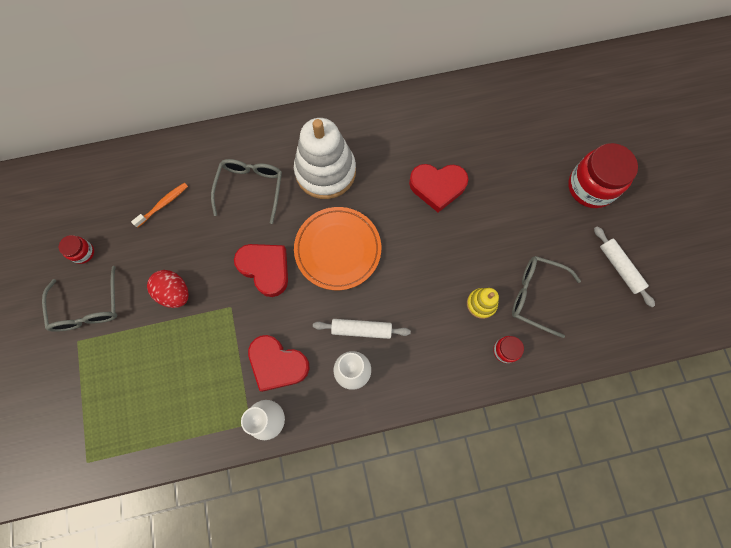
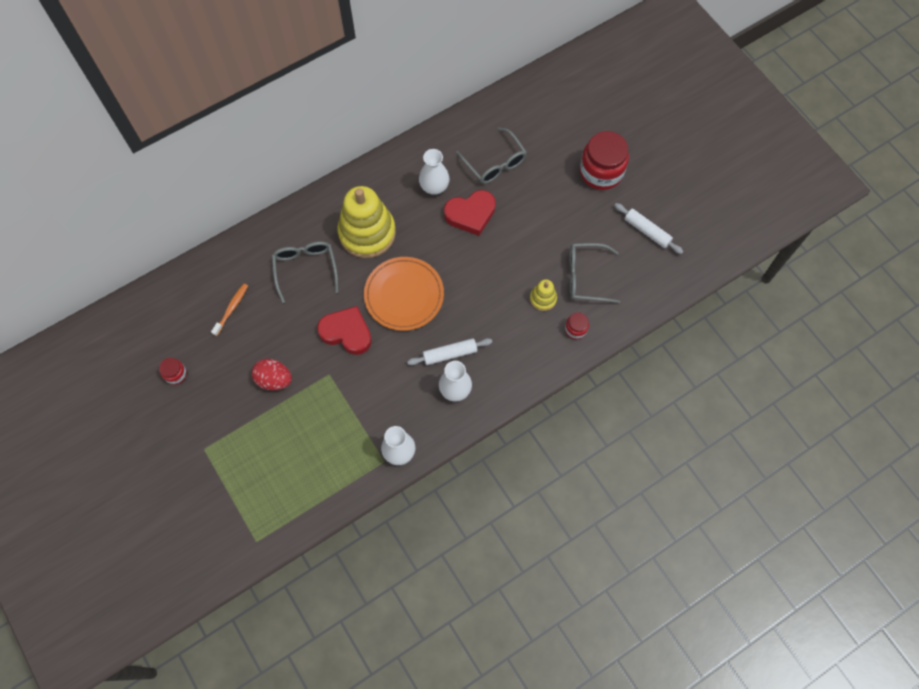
camera: 20 degrees left, 5 degrees down
(88, 308) = (201, 418): grey glasses -> grey glasses (495, 163)
(277, 364) = (389, 406): red heart -> none
(325, 171) = (367, 233): white stacking toy -> yellow stacking toy
(410, 146) = (434, 187): none -> white vase

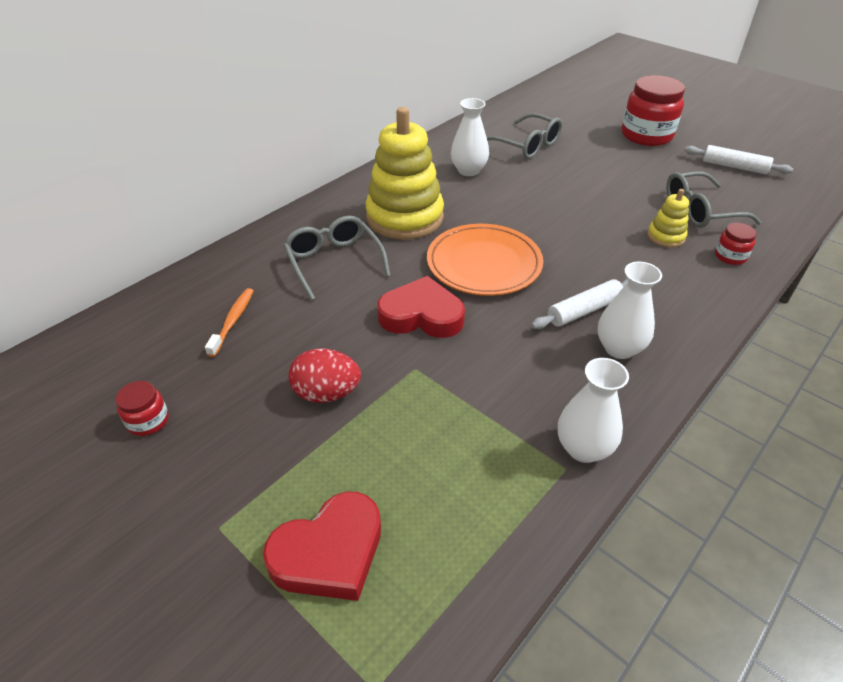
camera: 15 degrees left, 25 degrees down
(470, 214) = (525, 184): red heart -> red heart (329, 553)

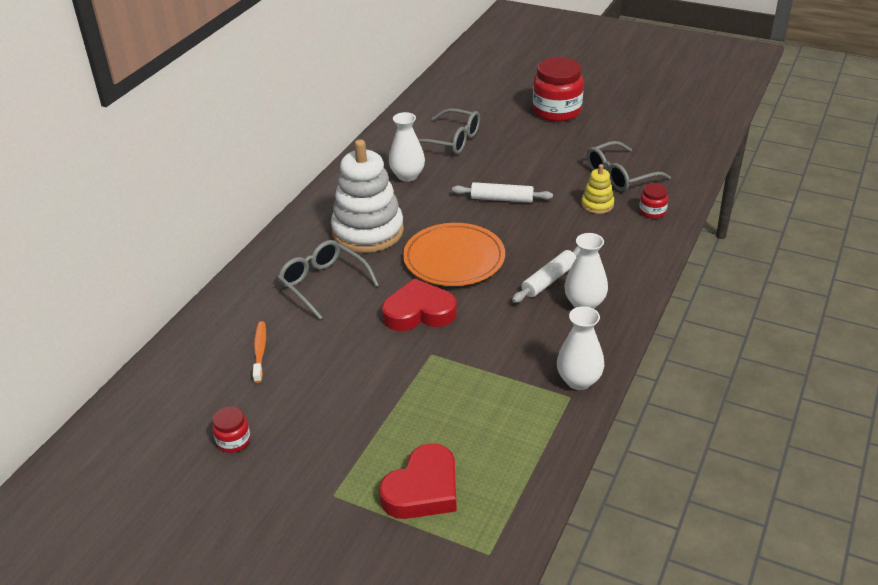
camera: 15 degrees left, 5 degrees down
(327, 393) = (369, 388): red egg -> none
(405, 217) = (368, 231): yellow stacking toy -> white stacking toy
(734, 167) = (639, 129): white rolling pin -> white rolling pin (502, 199)

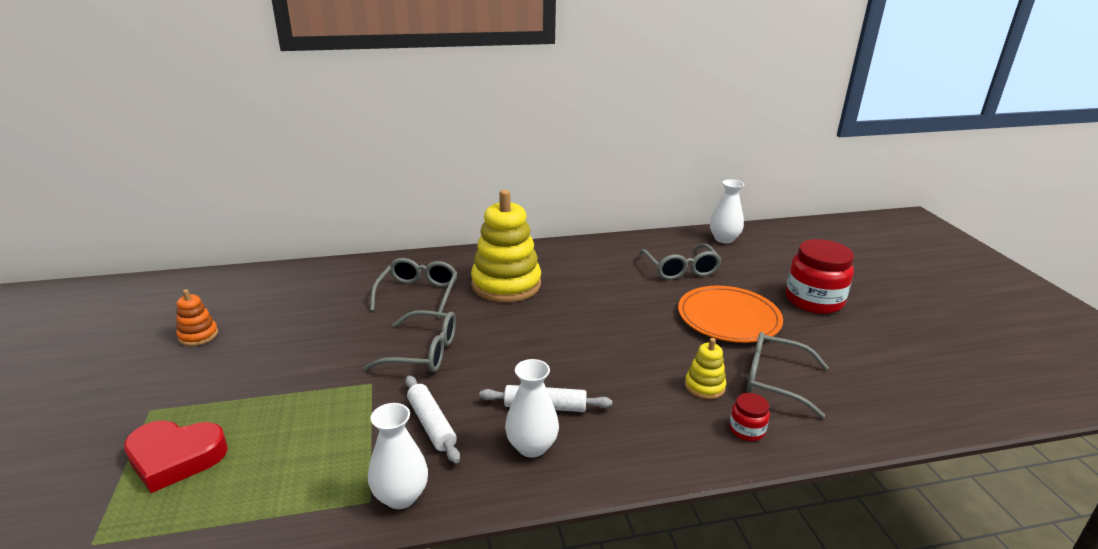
camera: 50 degrees right, 10 degrees down
(233, 441) = (198, 335): red jar -> orange stacking toy
(260, 351) = (312, 302): orange toothbrush -> none
(368, 231) = (506, 284): white stacking toy -> yellow stacking toy
(407, 176) = (602, 271): white vase -> white vase (724, 239)
(419, 312) = (424, 352): red heart -> grey glasses
(454, 259) = (517, 339): orange plate -> orange plate (728, 318)
(502, 199) = (634, 327): white rolling pin -> white rolling pin (431, 424)

